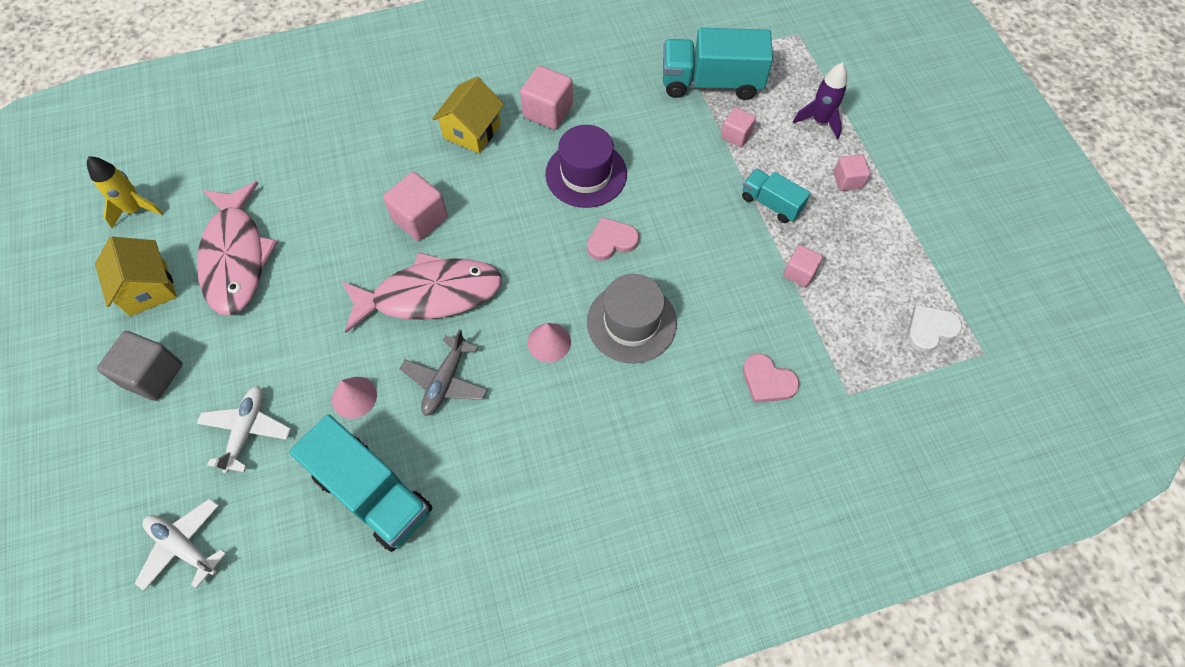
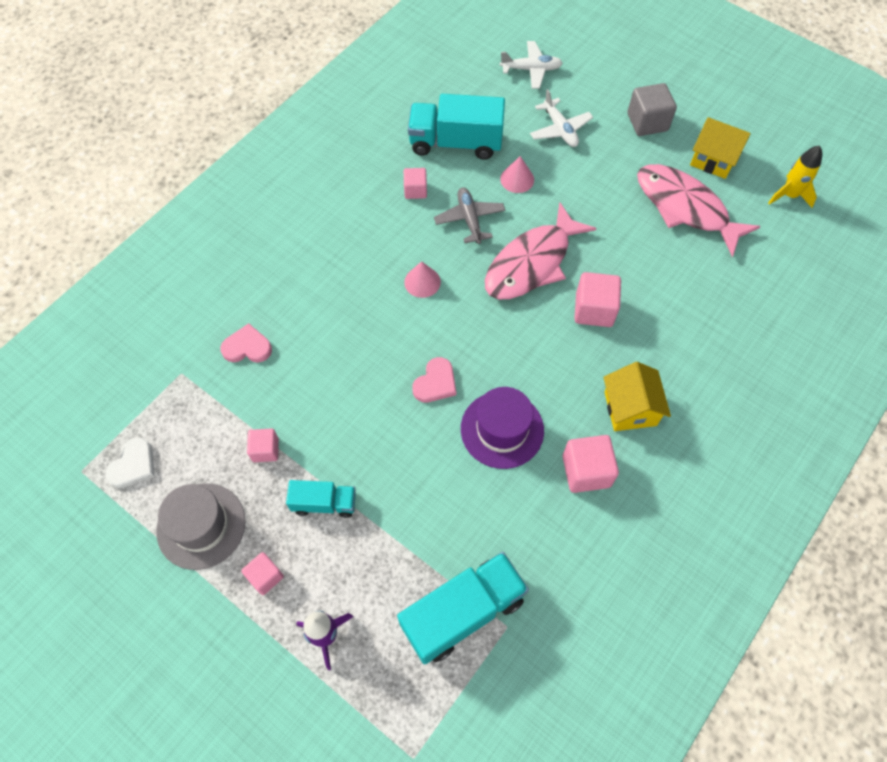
camera: 145 degrees right, 0 degrees up
(631, 322) = (374, 330): grey hat -> grey hat (201, 526)
(736, 135) = (399, 560): pink cube -> pink cube (415, 190)

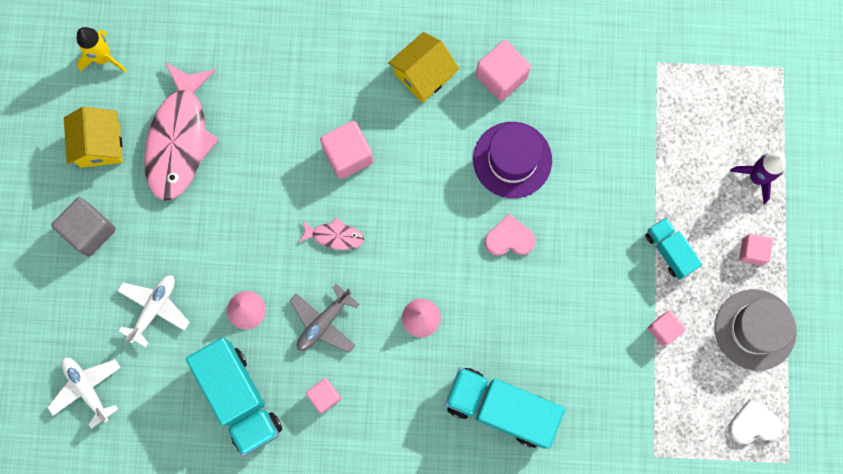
camera: 125 degrees left, 15 degrees up
(247, 347) = (591, 419): pink heart -> none
(463, 612) = (670, 97): turquoise truck -> turquoise truck (501, 408)
(532, 263) = (334, 236): pink fish -> pink fish, size x0.45

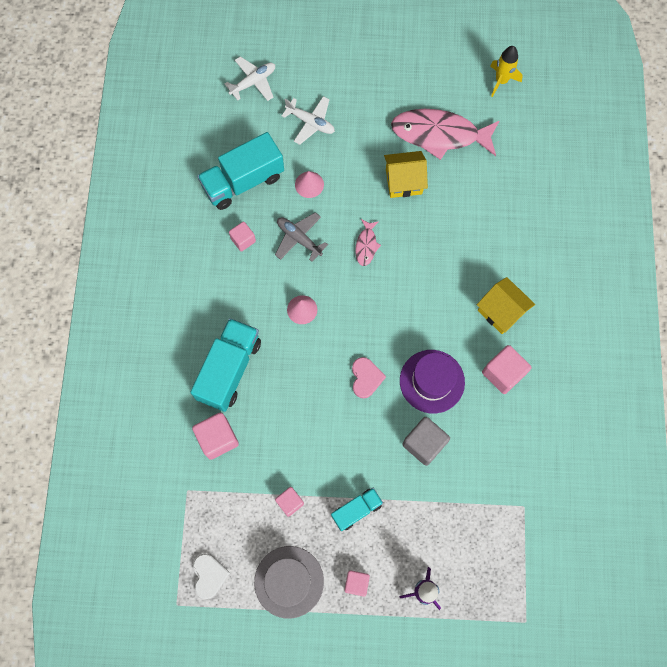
camera: 90 degrees right, 5 degrees down
(89, 231) = (368, 78): grey cube -> grey cube (424, 443)
(100, 145) = (433, 82): yellow house -> yellow house (403, 181)
(348, 155) = (431, 254): pink cube -> pink cube (218, 438)

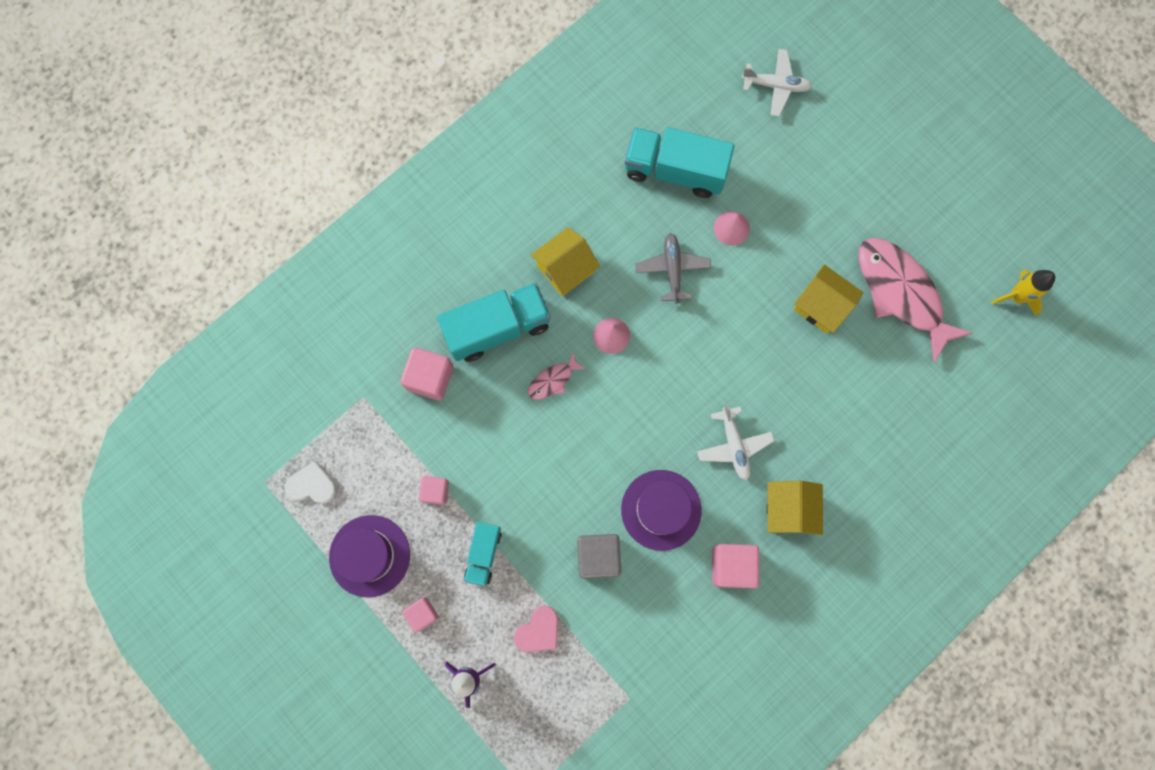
camera: 45 degrees right, 5 degrees up
(209, 575) = (312, 485): white heart -> white heart turned 120 degrees counterclockwise
(235, 297) = (565, 269): none -> yellow house
(243, 240) = (622, 224): pink cube -> none
(289, 581) = (369, 556): grey hat -> purple hat
(310, 122) = (790, 171): white plane -> white plane (734, 445)
(356, 510) = (483, 554): turquoise truck -> turquoise truck turned 90 degrees clockwise
(366, 245) = (726, 332): pink fish -> pink fish (553, 380)
(366, 378) = (606, 450): pink heart -> pink heart (538, 631)

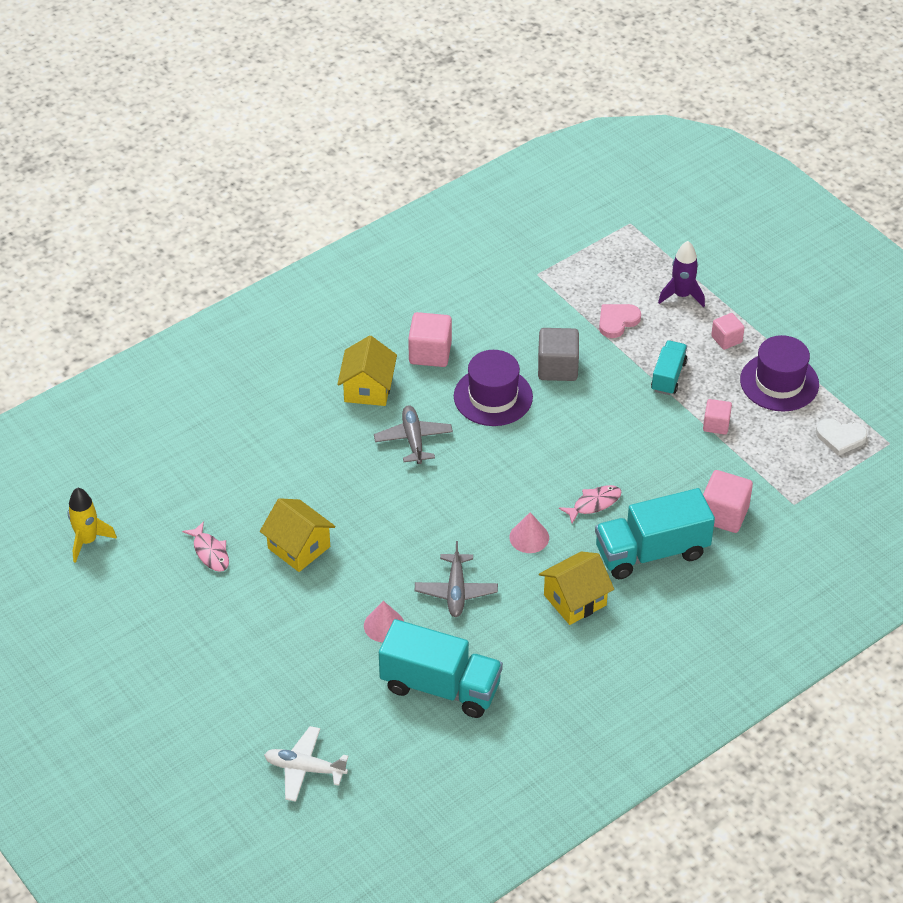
camera: 175 degrees left, 30 degrees down
(734, 445) = (413, 439): white plane -> grey plane
(901, 293) = (210, 552): pink fish -> pink fish, size x0.45

